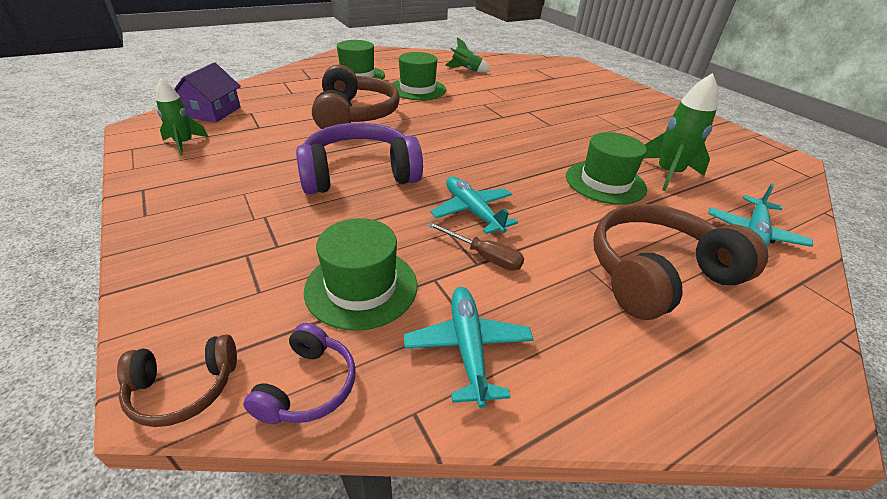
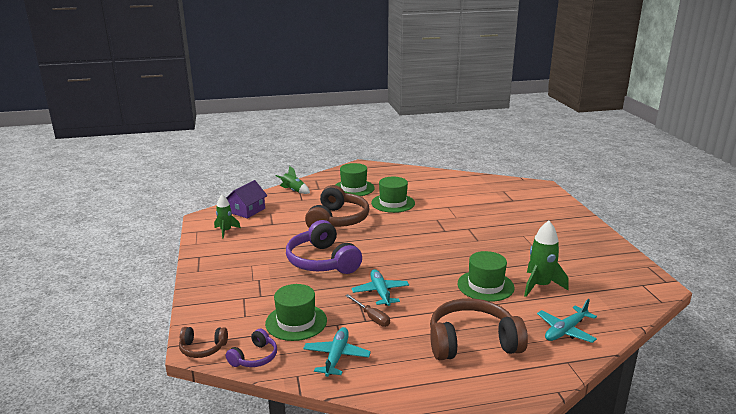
camera: 20 degrees right, 15 degrees down
(359, 174) = (322, 261): purple headphones -> purple headphones turned 120 degrees counterclockwise
(466, 70) = (442, 188): green rocket -> green rocket (293, 191)

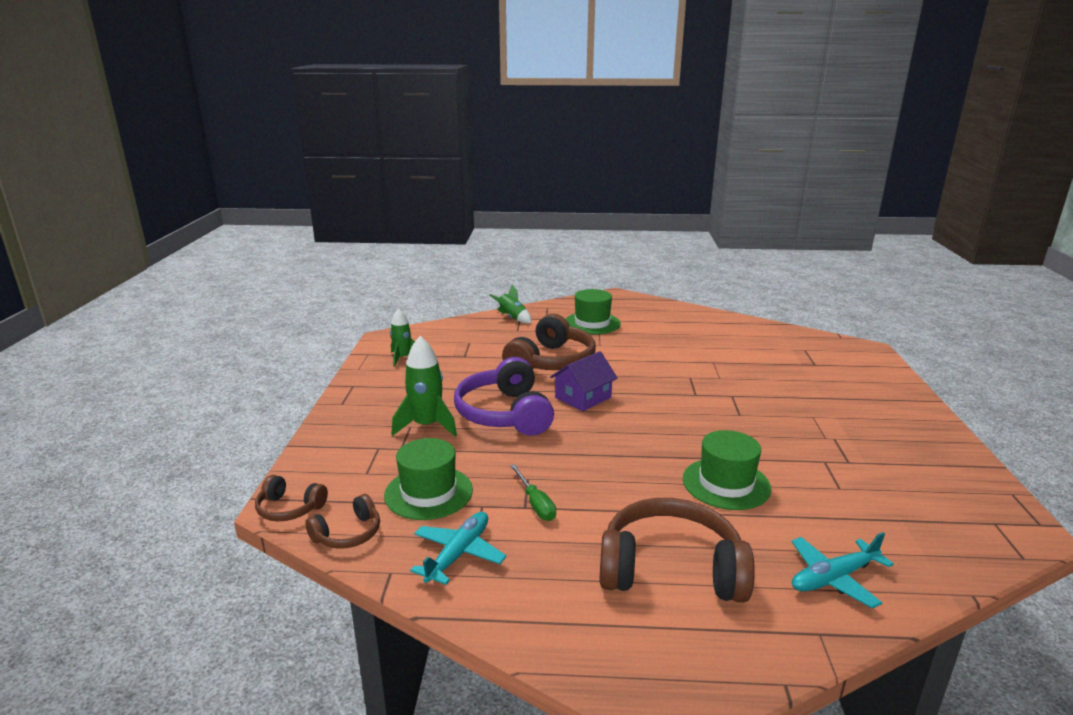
camera: 15 degrees right, 0 degrees up
(247, 210) = (442, 336): purple house -> purple house (583, 397)
(254, 357) = (348, 534): purple headphones -> brown headphones
(371, 317) = (535, 503): brown screwdriver -> green screwdriver
(380, 292) = (564, 469): turquoise plane -> none
(393, 203) = (637, 348): green hat -> none
(540, 286) = (814, 497): green rocket -> green rocket (427, 426)

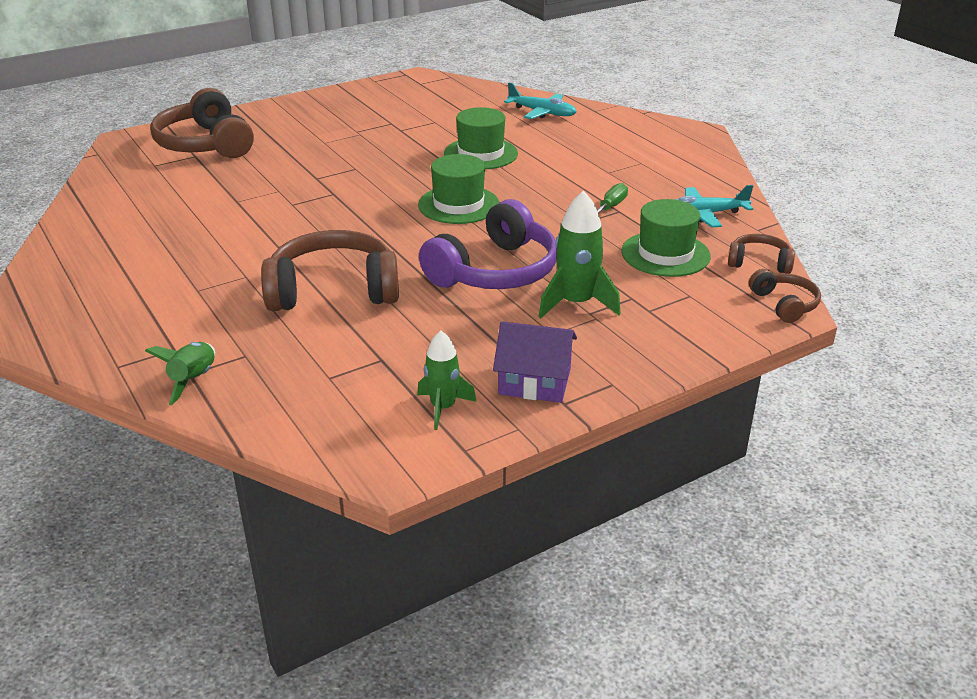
camera: 125 degrees left, 10 degrees up
(583, 397) = (407, 243): purple house -> purple house (535, 381)
(592, 323) = (165, 305): green hat -> green hat (458, 205)
(671, 569) = (604, 151): brown headphones -> brown headphones (205, 144)

